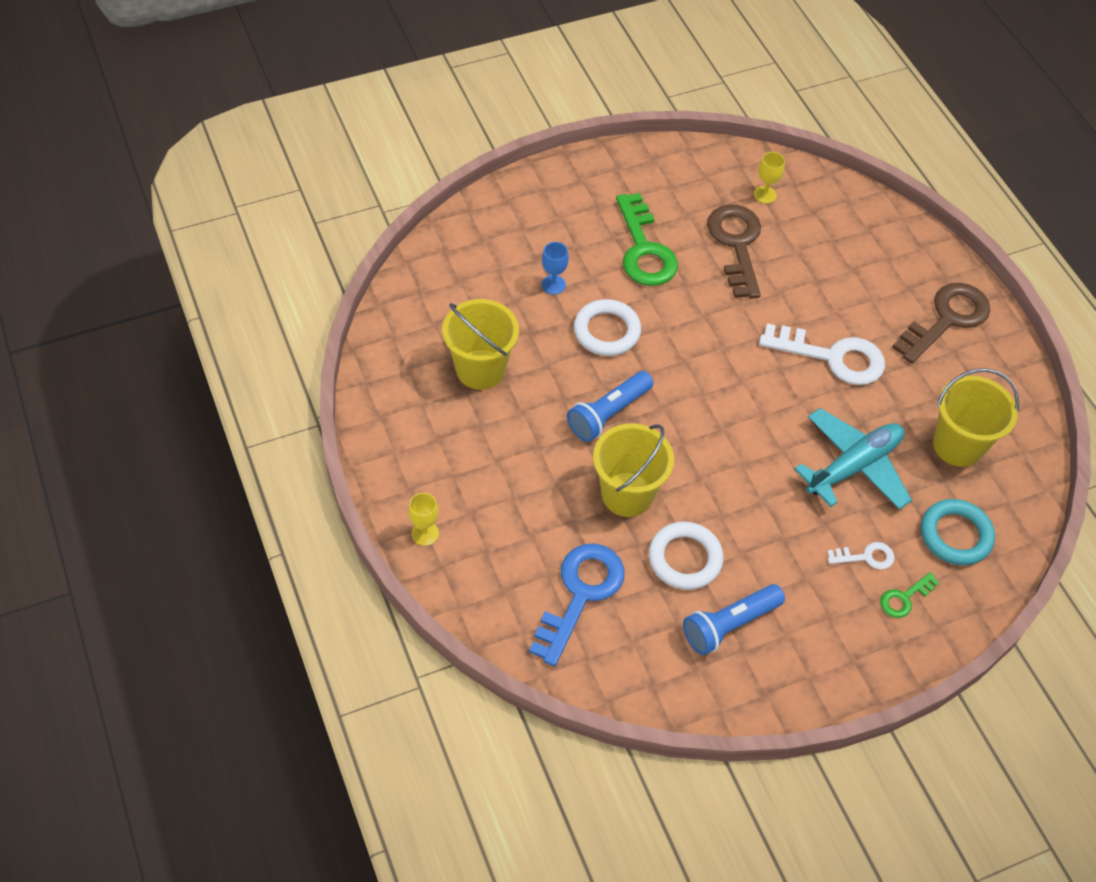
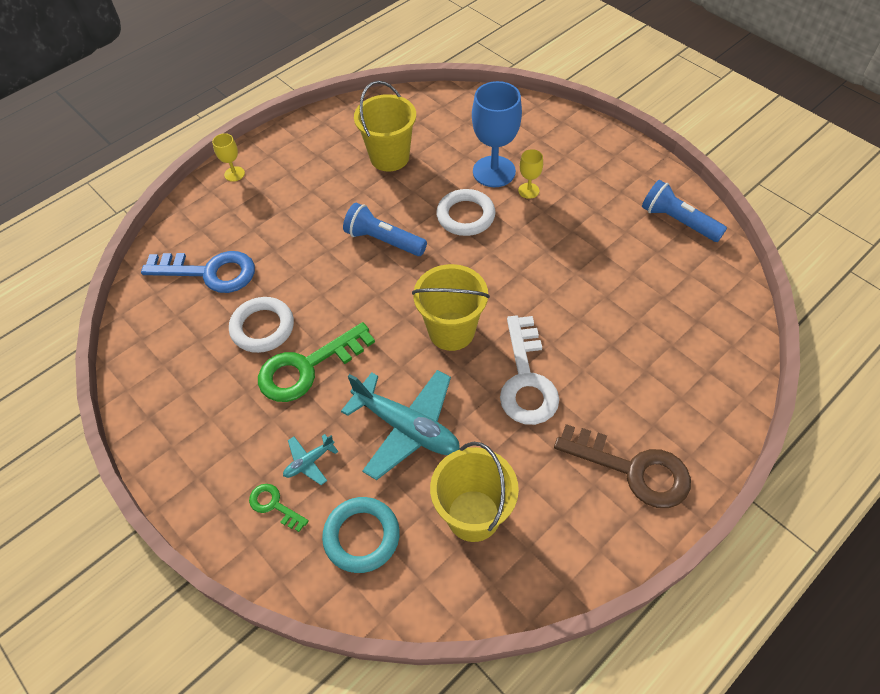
camera: 75 degrees right, 0 degrees up
(553, 285) = (494, 171): blue goblet -> blue goblet, size x2.08
(627, 494) = (311, 274): yellow bucket -> yellow bucket (451, 331)
(644, 249) = (567, 214): green key -> green key (307, 367)
(729, 625) = (208, 375): blue flashlight -> blue flashlight (678, 221)
(736, 244) = (615, 274): brown key -> none
(765, 195) = (690, 278): yellow goblet -> yellow goblet (528, 190)
(866, 557) = (309, 462): white key -> turquoise plane

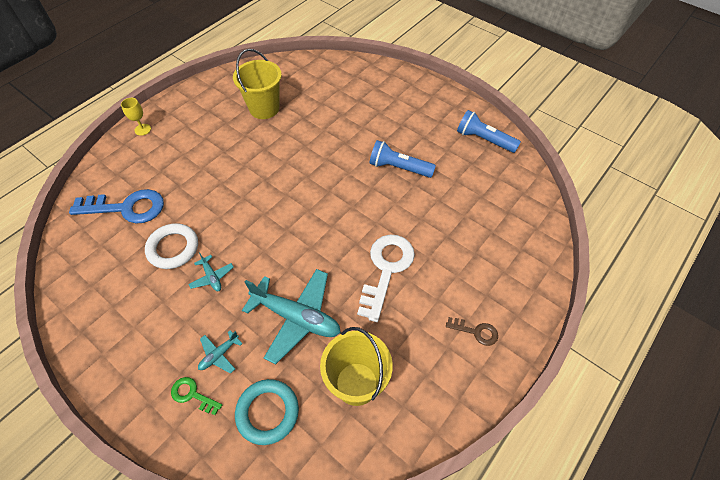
camera: 10 degrees left, 0 degrees up
(307, 367) = (212, 277): green key -> turquoise plane
(383, 240) = (265, 171): blue flashlight -> blue flashlight (399, 168)
(451, 331) = (324, 237): yellow bucket -> none
(465, 216) = (326, 148): white ring -> none
(494, 171) = (344, 113): blue goblet -> none
(526, 380) = (386, 269): white key -> white key turned 150 degrees counterclockwise
(528, 190) = (372, 125): yellow goblet -> none
(633, 469) = (476, 332): brown key -> brown key, size x0.49

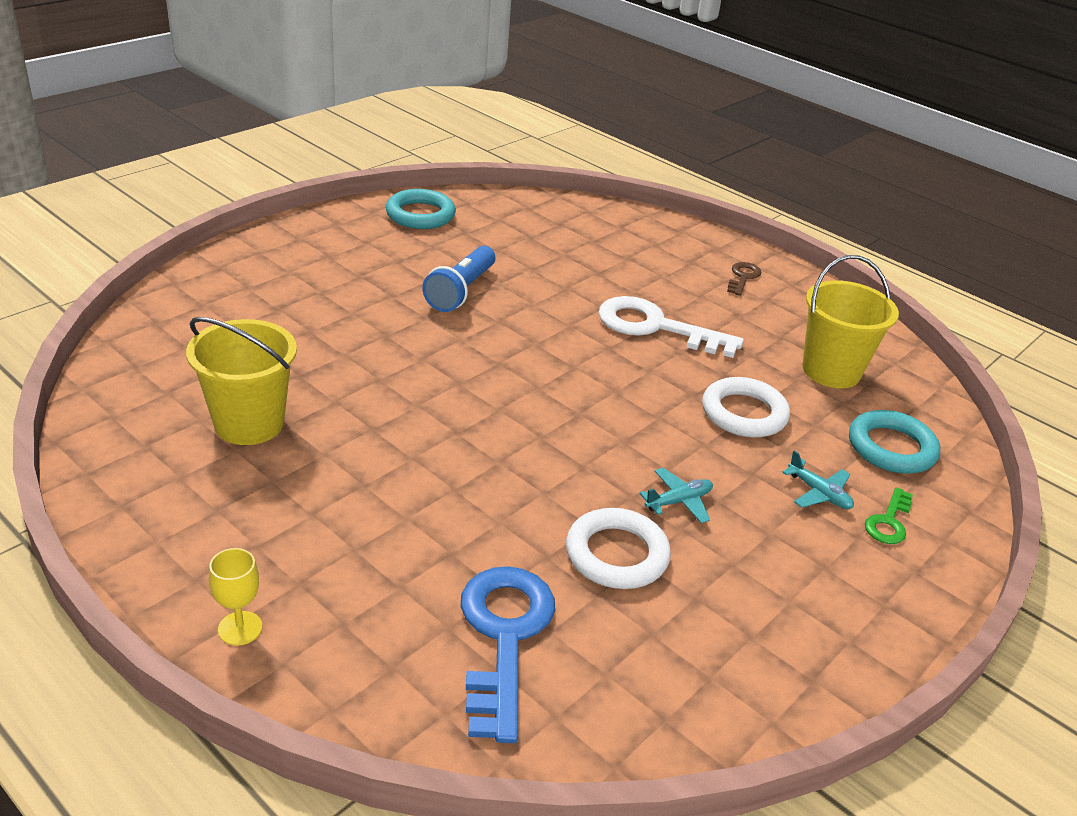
camera: 90 degrees left, 20 degrees down
(296, 317) = (744, 413): turquoise plane -> white ring
(484, 140) = (420, 215): blue flashlight -> turquoise ring

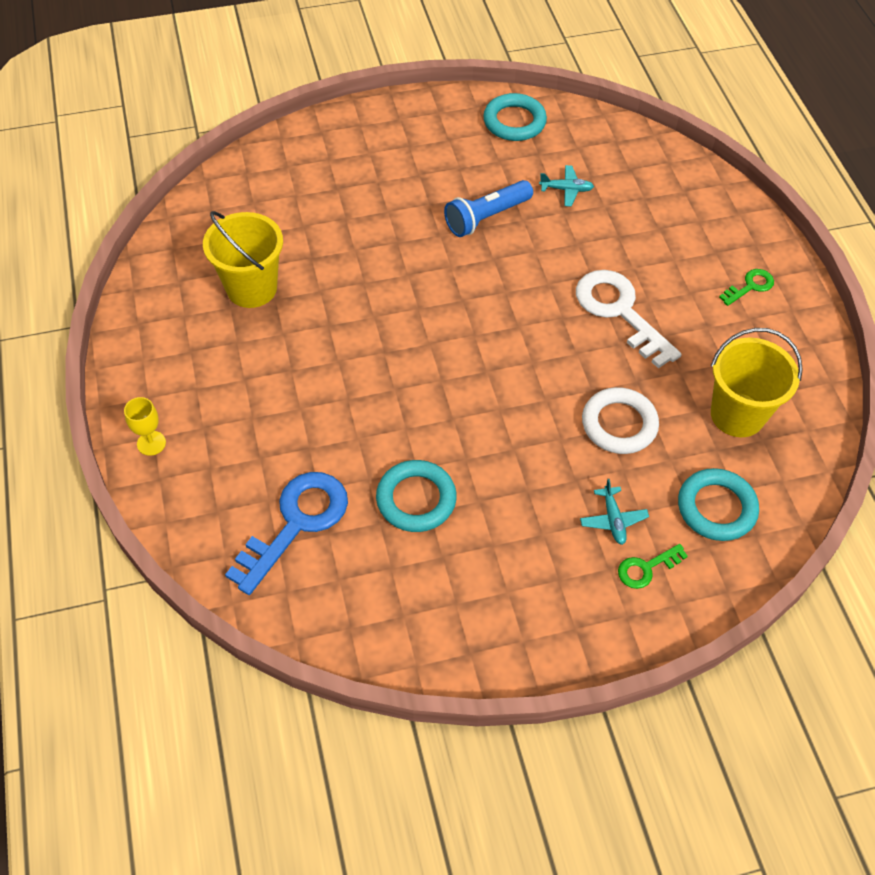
camera: 35 degrees right, 20 degrees up
(616, 554) = (416, 499): white ring -> turquoise ring
(678, 501) = (496, 478): turquoise plane -> turquoise plane (566, 190)
(743, 277) = (750, 286): brown key -> green key

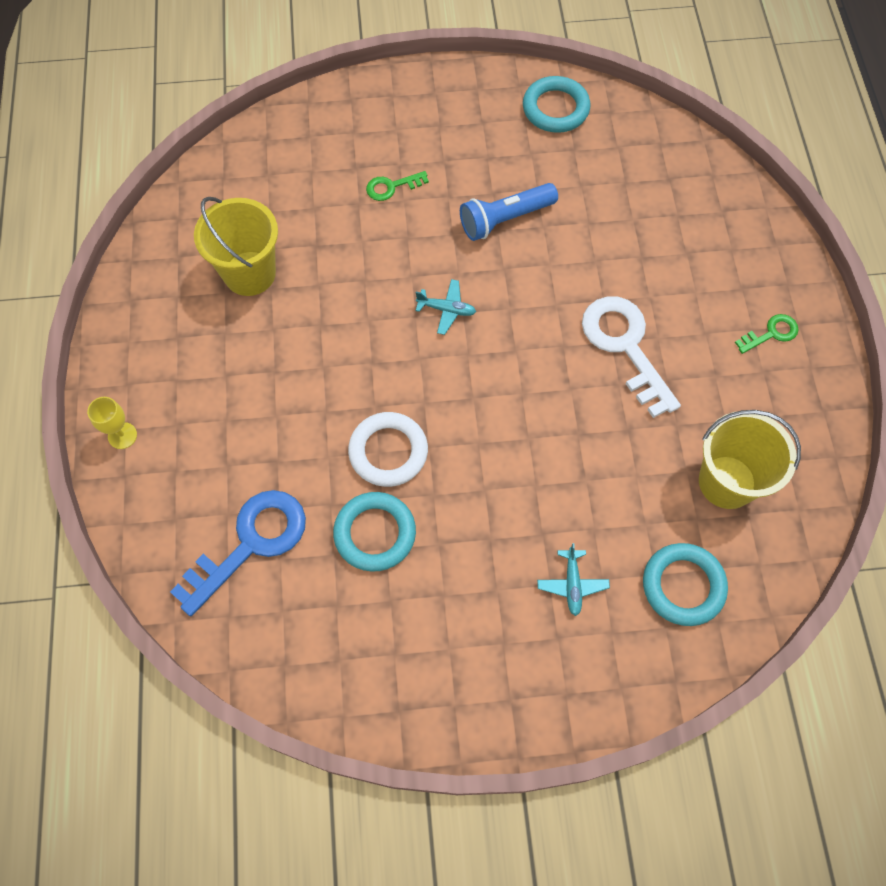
camera: 10 degrees right, 10 degrees up
(566, 190) = (596, 196): turquoise plane -> turquoise plane (446, 310)
(619, 424) = (599, 477): white ring -> white ring (388, 452)
(646, 568) = (596, 643): green key -> green key (392, 187)

